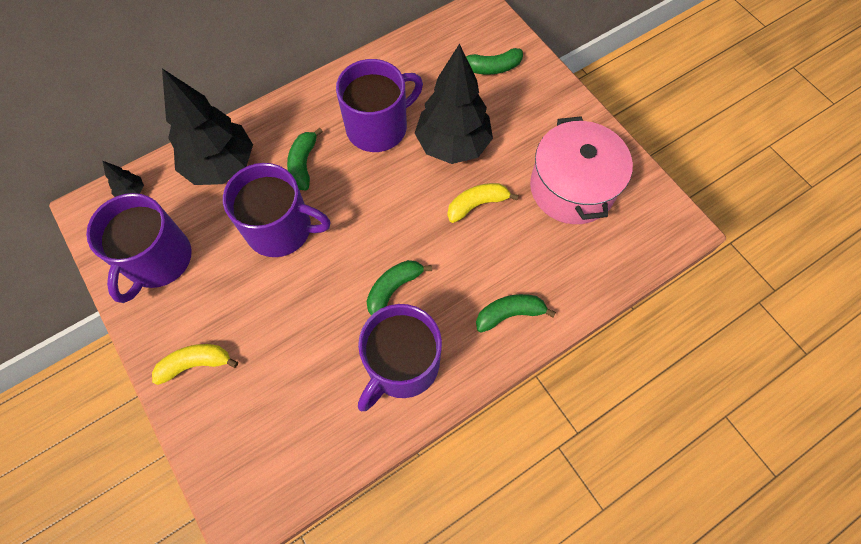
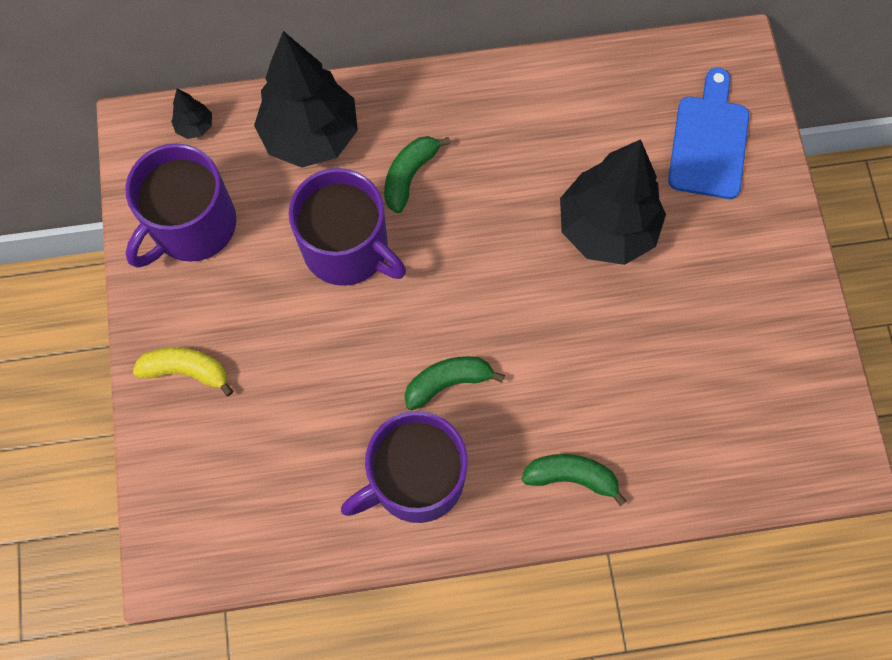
camera: 25 degrees right, 5 degrees up
(378, 127) = (523, 164): purple mug -> none
(477, 204) = (598, 321): yellow banana -> none
(492, 67) = (709, 141): green banana -> blue cutting board
(572, 188) = (731, 351): pink pot -> none

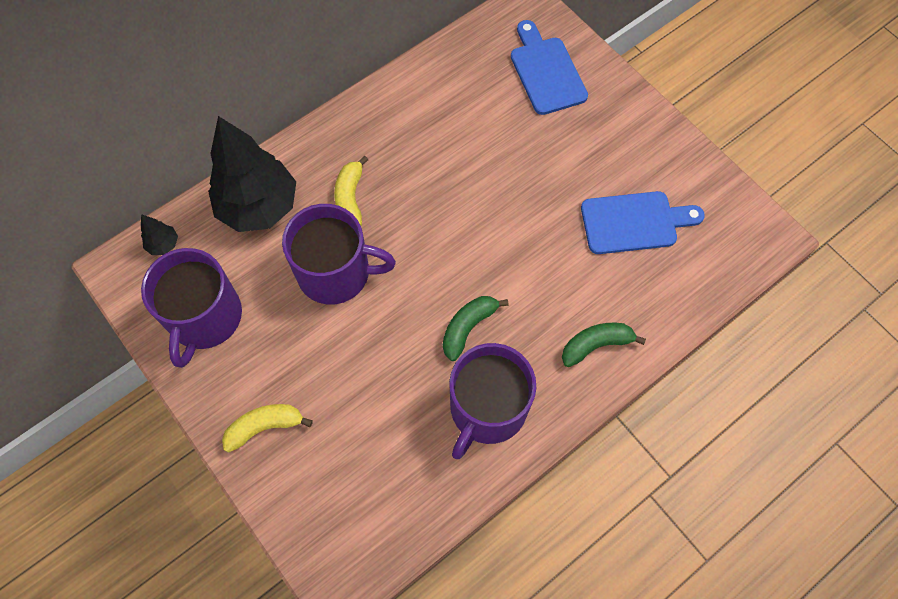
camera: 30 degrees left, 5 degrees down
(409, 175) = (350, 198): green banana -> yellow banana
(606, 228) = (513, 164): black tree -> none
(699, 366) = (634, 222): none -> blue cutting board

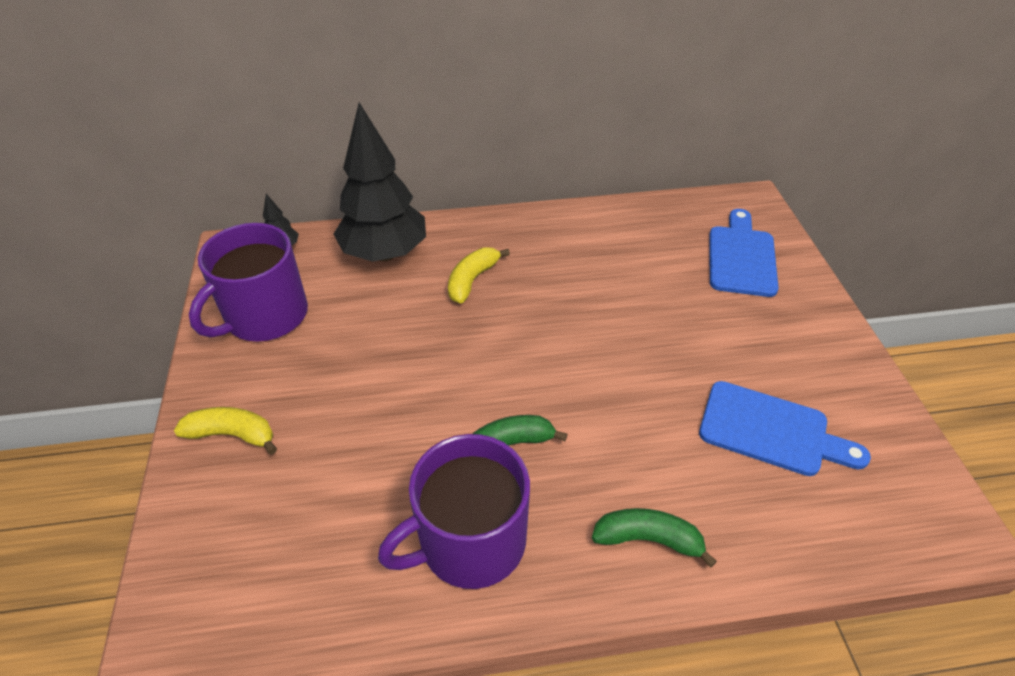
camera: 30 degrees right, 20 degrees down
(336, 272) = (411, 333): purple mug -> none

